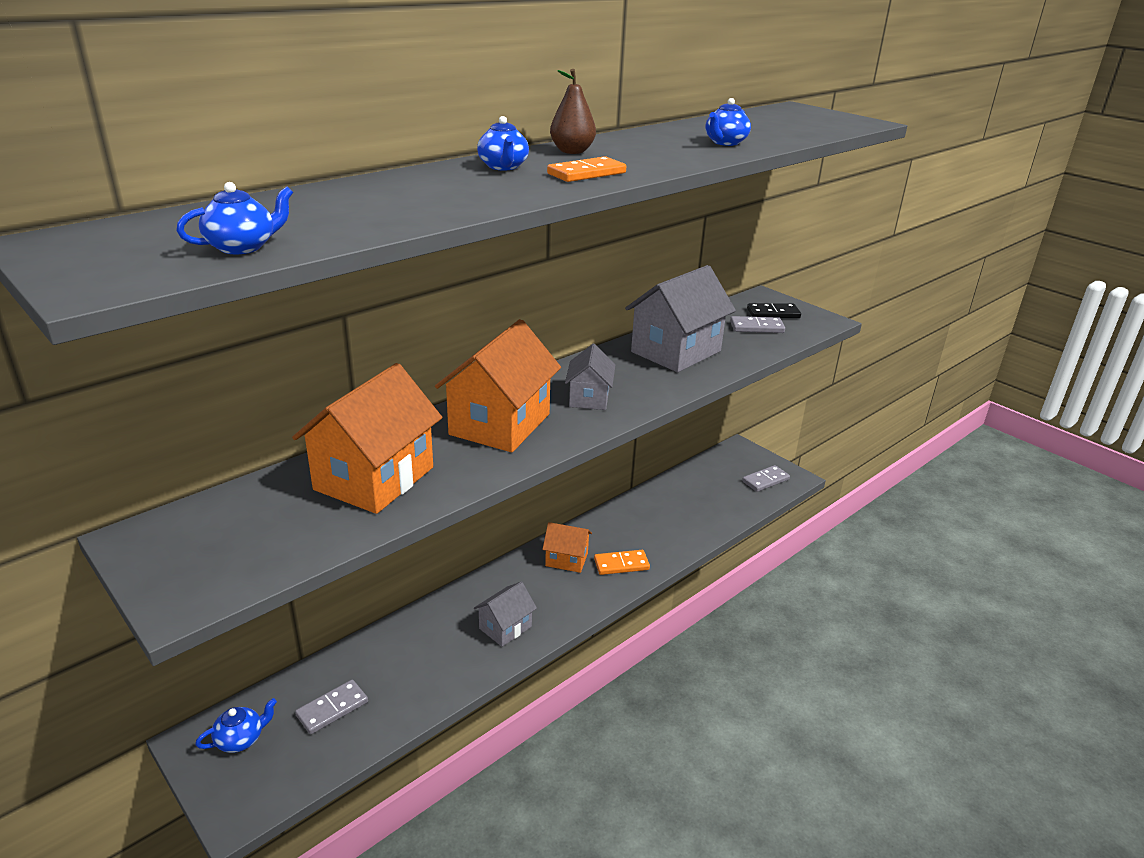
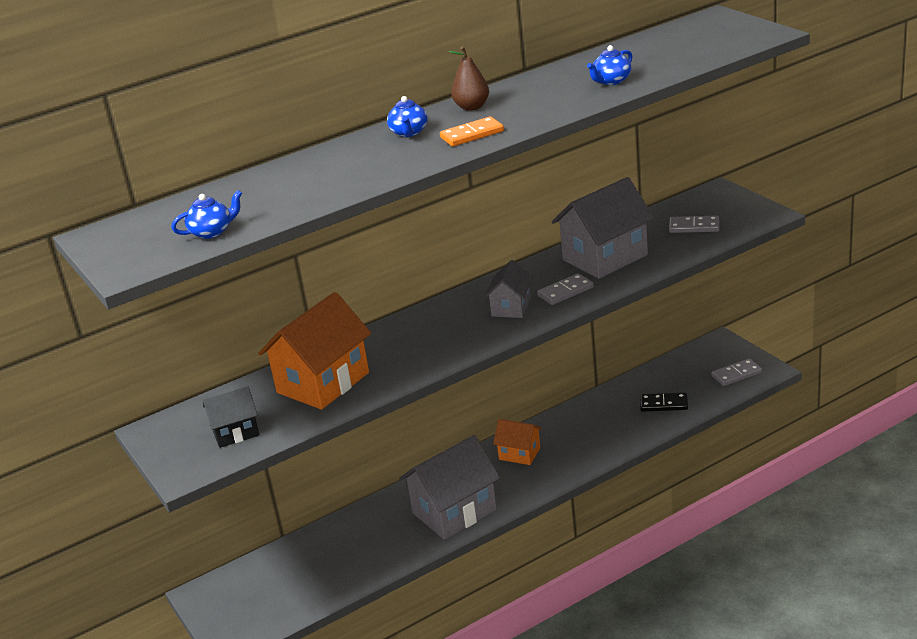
camera: 15 degrees right, 0 degrees up
(240, 739) = (235, 593): blue teapot -> none
(257, 543) = (235, 432): none -> black house
(332, 709) = (305, 572): grey domino -> grey domino (565, 292)
(500, 424) = (429, 334): orange house -> none
(505, 627) = (454, 511): grey house -> grey house, size x1.84
(621, 564) = (569, 457): orange domino -> none
(773, 313) = (717, 210): black domino -> black domino (663, 404)

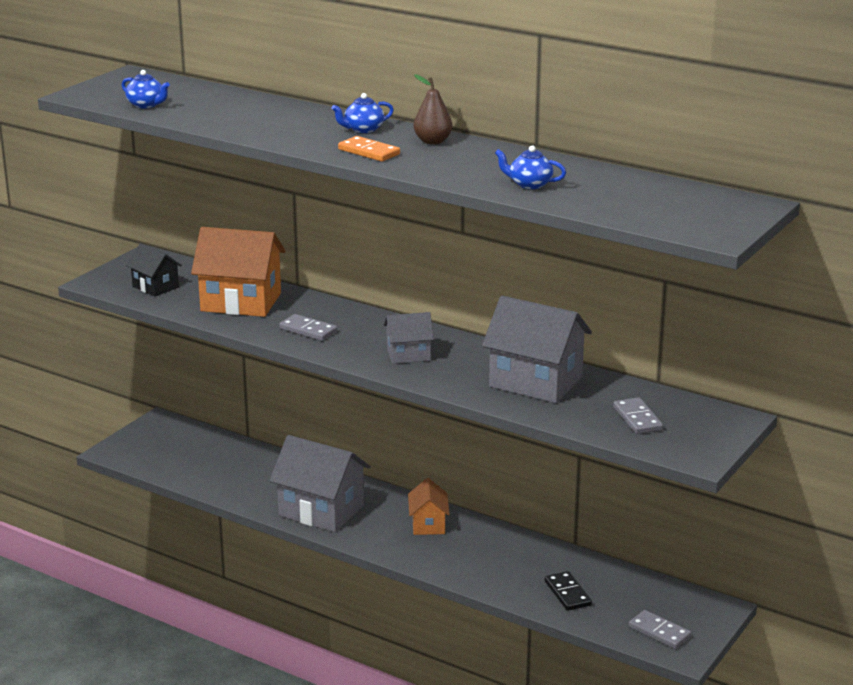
camera: 60 degrees right, 5 degrees down
(565, 292) = (453, 375): grey domino -> grey domino (308, 330)

